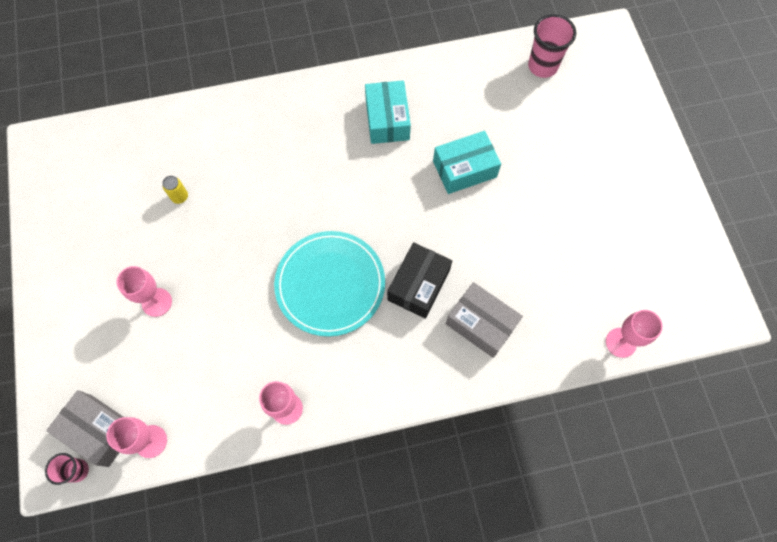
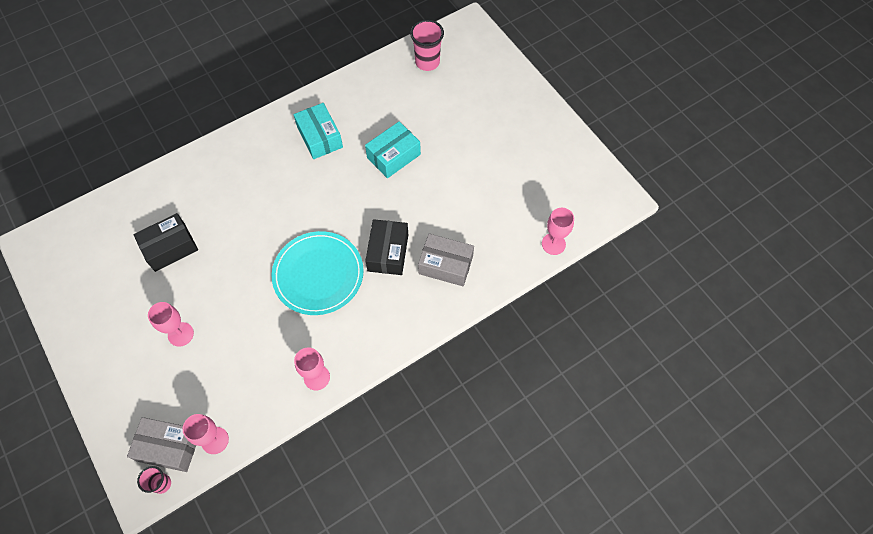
camera: 20 degrees left, 5 degrees down
(180, 197) = (170, 247): yellow can -> black box

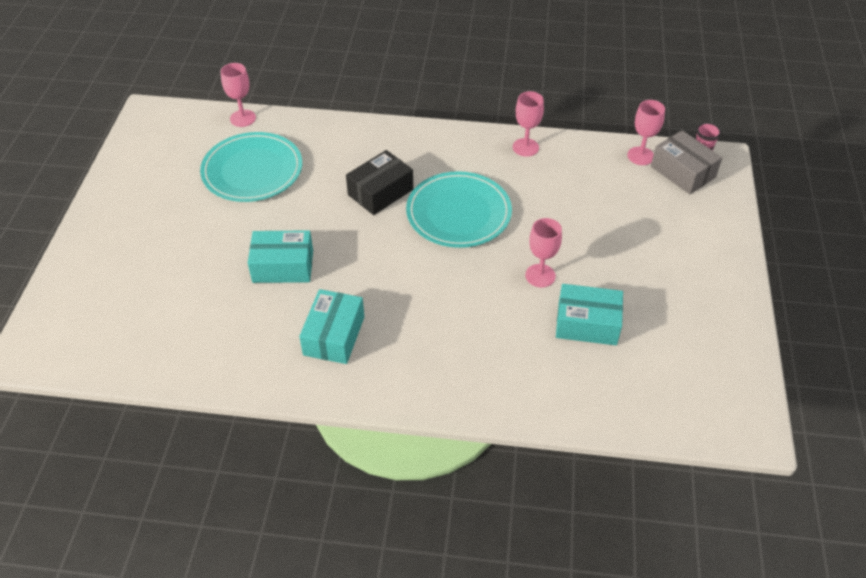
camera: 140 degrees left, 15 degrees down
(170, 247) = (587, 324): black box -> turquoise box
(180, 334) = (624, 242): pink goblet -> pink goblet (540, 275)
(427, 62) = (128, 340): pink cup -> none
(445, 265) = (343, 155): grey box -> none
(492, 206) = (252, 170): none -> turquoise plate

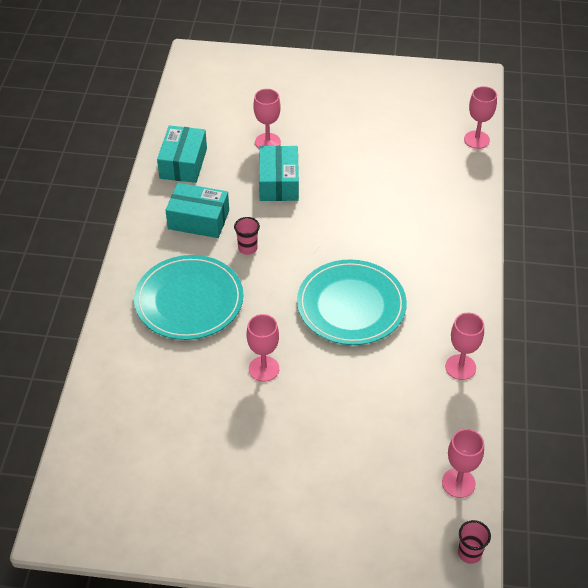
camera: 90 degrees right, 0 degrees up
(214, 276) = (267, 142): none -> pink goblet
(252, 170) = (401, 153): turquoise plate -> turquoise plate (189, 300)
(380, 192) = (378, 244): black box -> none
(381, 291) = (247, 248): none -> pink cup
(587, 324) = (199, 403): turquoise box -> turquoise box (183, 163)
(682, 172) = (433, 526): grey box -> none

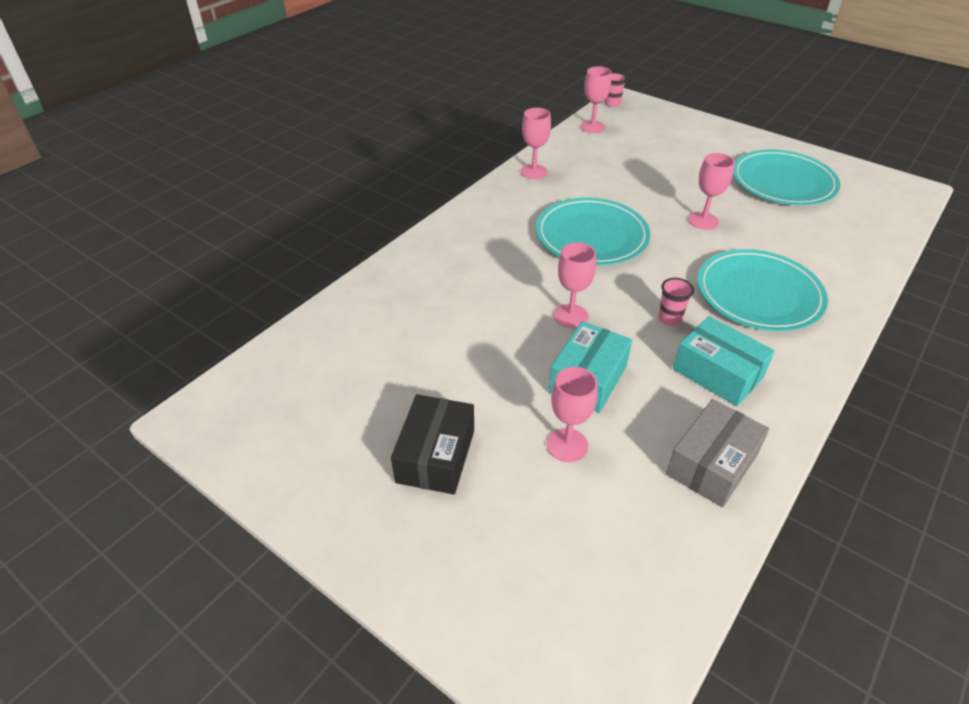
camera: 150 degrees left, 5 degrees down
(183, 163) = (712, 464): turquoise box -> grey box
(203, 472) = (783, 182): none -> turquoise plate
(333, 110) = (436, 456): none -> black box
(476, 139) = (303, 332): pink goblet -> pink goblet (571, 316)

